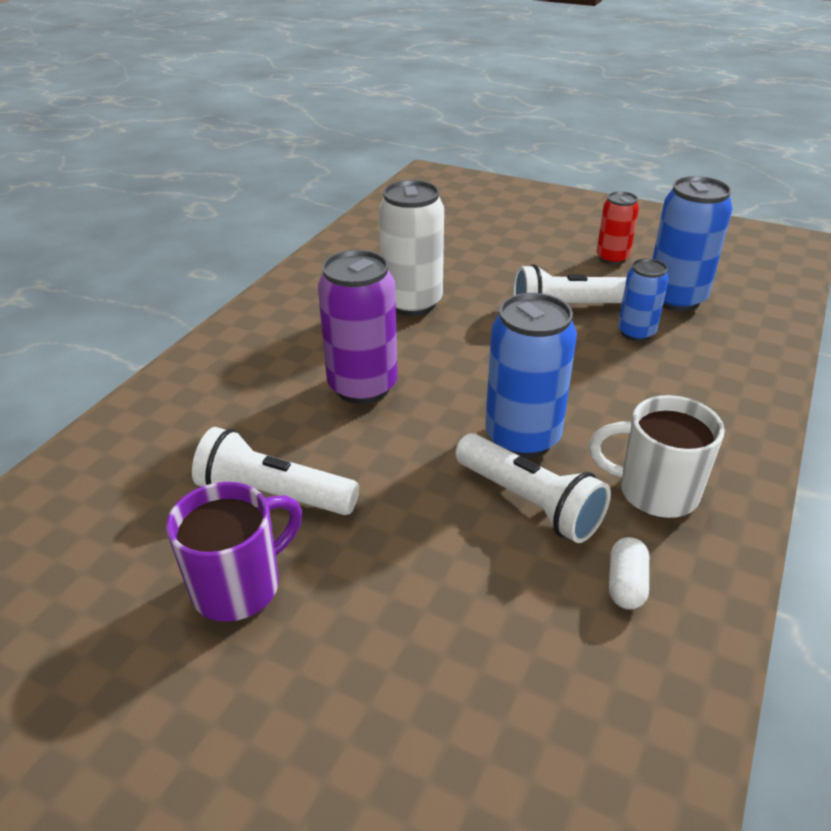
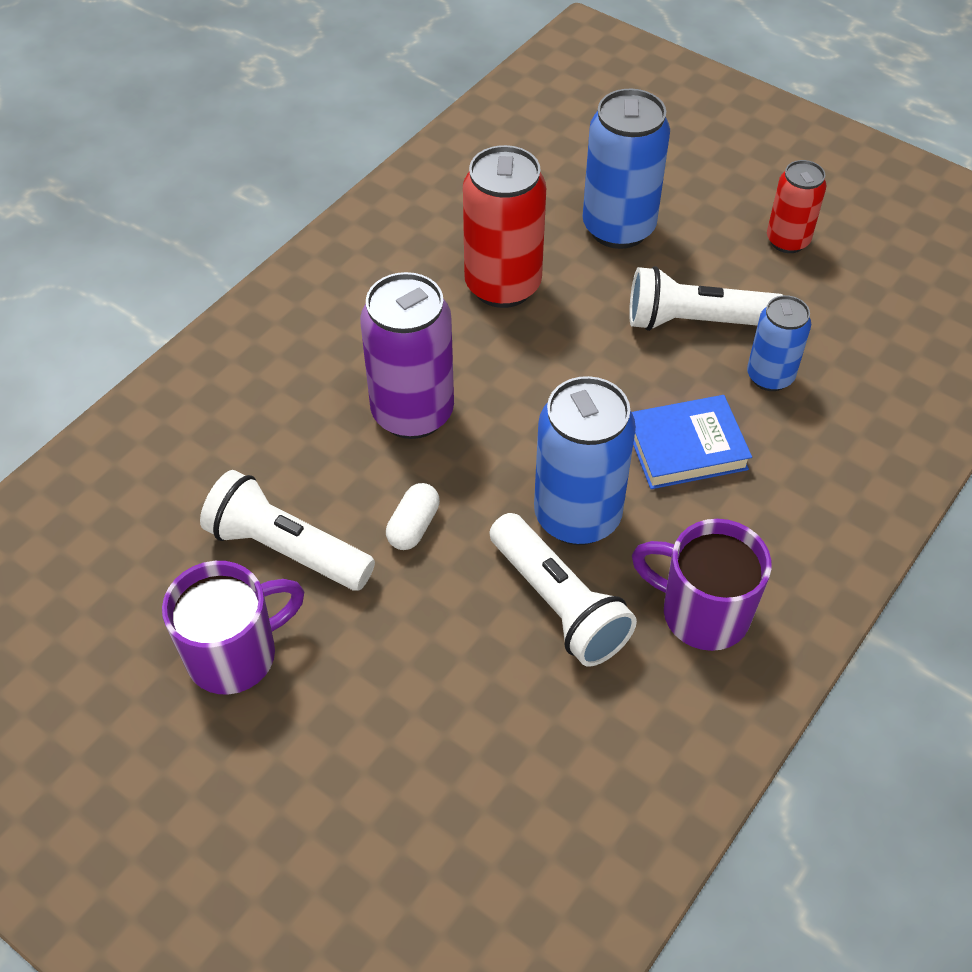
camera: 10 degrees right, 15 degrees up
(412, 303) = (503, 285): white can -> red can
(592, 382) = (686, 447): none -> blue book
(626, 584) = (627, 720): white capsule -> white capsule (413, 526)
(654, 492) = (702, 613): white mug -> purple mug
(675, 299) = (844, 326): blue can -> blue can (618, 228)

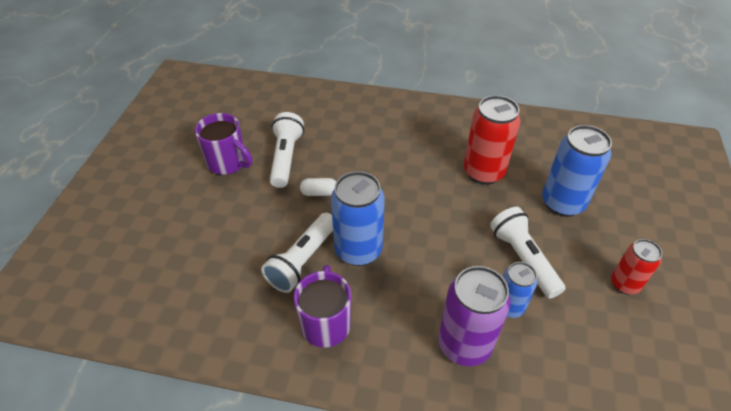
camera: 65 degrees right, 5 degrees down
(412, 413) = (382, 169): purple can -> purple can (464, 345)
(686, 447) = (430, 282): blue book -> none

